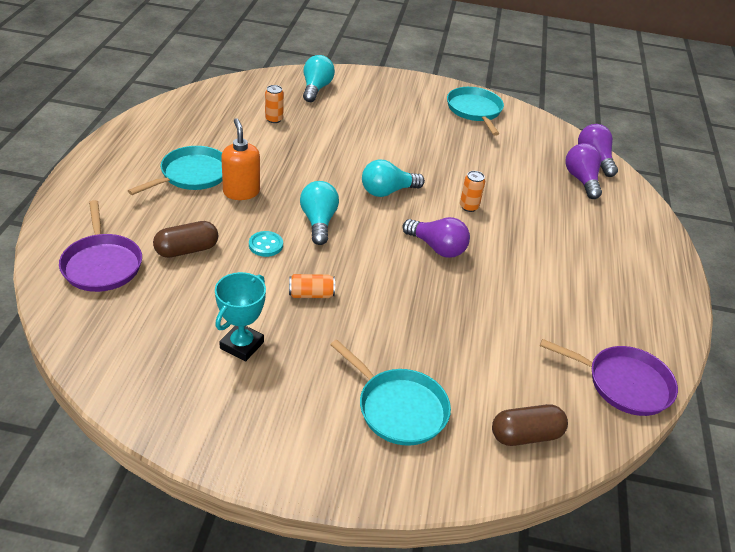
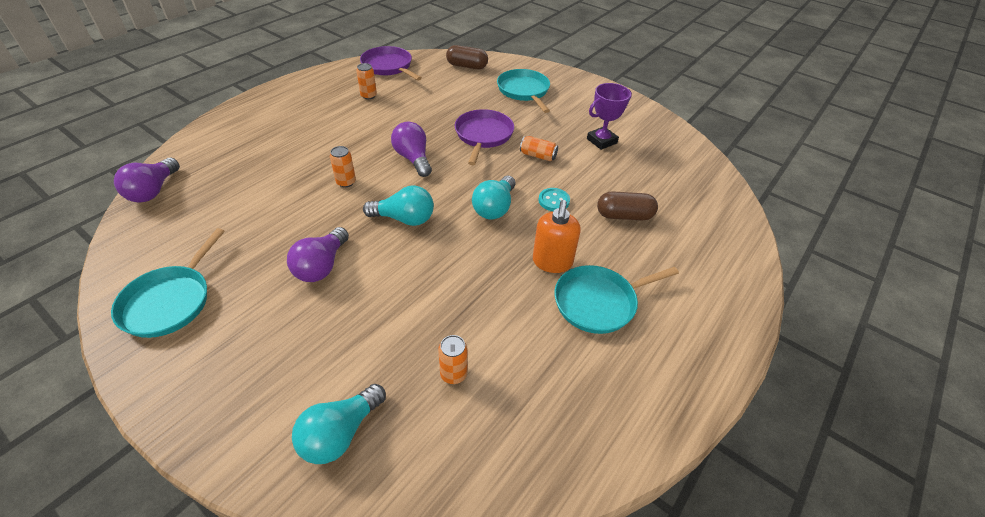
camera: 150 degrees left, 5 degrees up
(102, 264) = (700, 223): purple pan -> purple pan (483, 135)
(242, 345) = (601, 141): turquoise trophy -> purple trophy
(578, 316) = (368, 96): none -> orange can
(581, 180) = (206, 175): purple light bulb -> purple light bulb (322, 266)

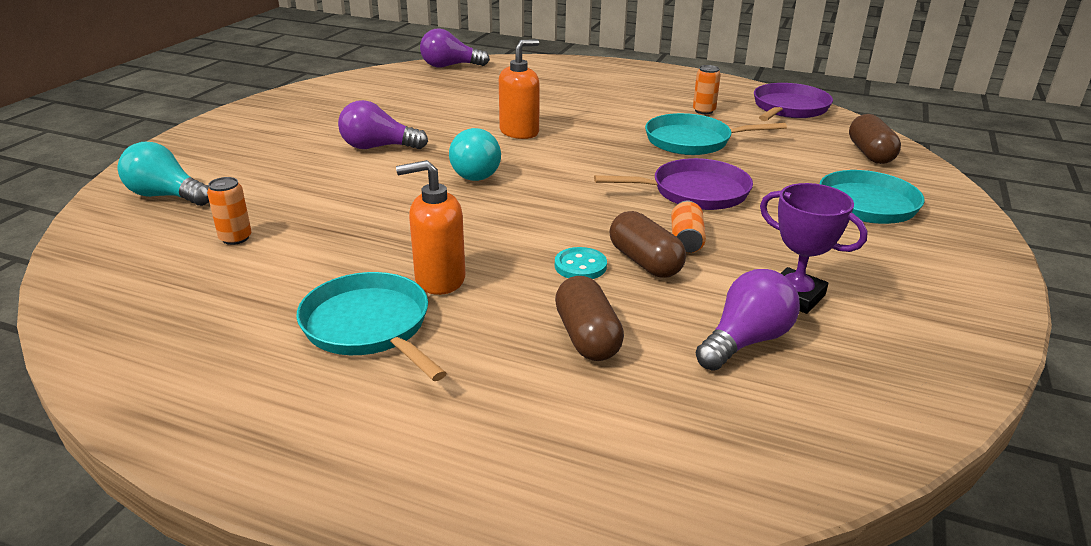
camera: 75 degrees right, 15 degrees down
(170, 301) = (314, 103): turquoise pan -> turquoise pan (692, 141)
(346, 182) = (519, 132): orange can -> orange soap dispenser
(413, 159) = (595, 157): purple light bulb -> purple light bulb (746, 341)
(494, 208) = (532, 223): turquoise light bulb -> none
(556, 176) = (645, 262): none -> brown capsule

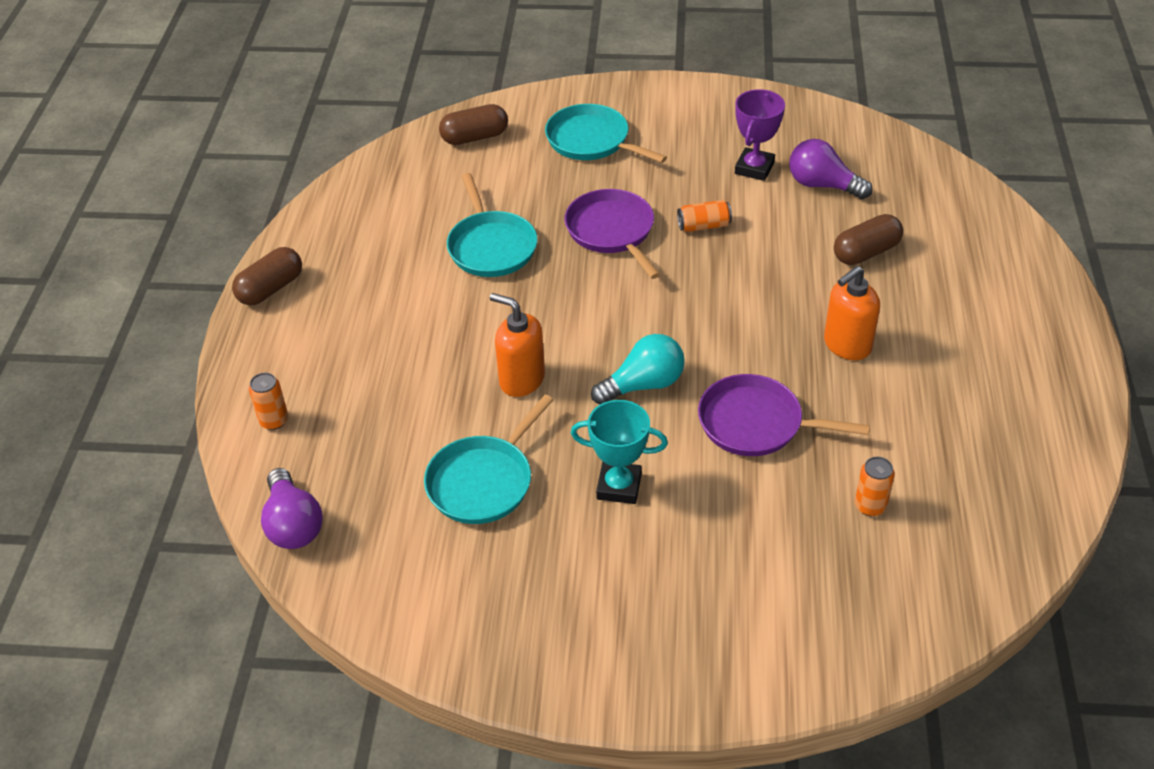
camera: 105 degrees left, 15 degrees up
(166, 196) = (830, 615): turquoise light bulb -> none
(369, 326) = (929, 361): turquoise pan -> turquoise pan (483, 482)
(378, 147) = (619, 486): purple light bulb -> turquoise trophy
(439, 279) = (847, 345): orange soap dispenser -> orange soap dispenser turned 75 degrees clockwise
(580, 266) = (778, 274): turquoise button -> none
(645, 262) = (751, 242): brown capsule -> brown capsule (270, 289)
(704, 111) = (397, 249): orange can -> orange can (274, 420)
(789, 108) = (367, 190): purple pan -> purple pan (756, 423)

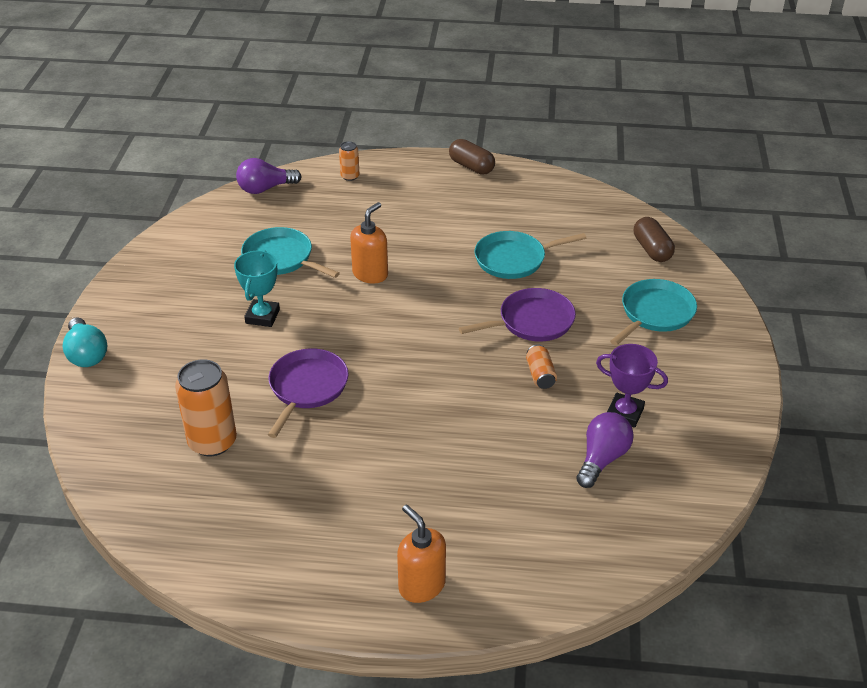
camera: 90 degrees right, 5 degrees down
(643, 385) = (356, 332): turquoise light bulb -> turquoise light bulb (86, 354)
(847, 345) = (384, 449): orange soap dispenser -> orange soap dispenser (421, 585)
(866, 252) = (503, 478): brown capsule -> none
(870, 506) = (212, 442): orange can -> orange can, size x1.99

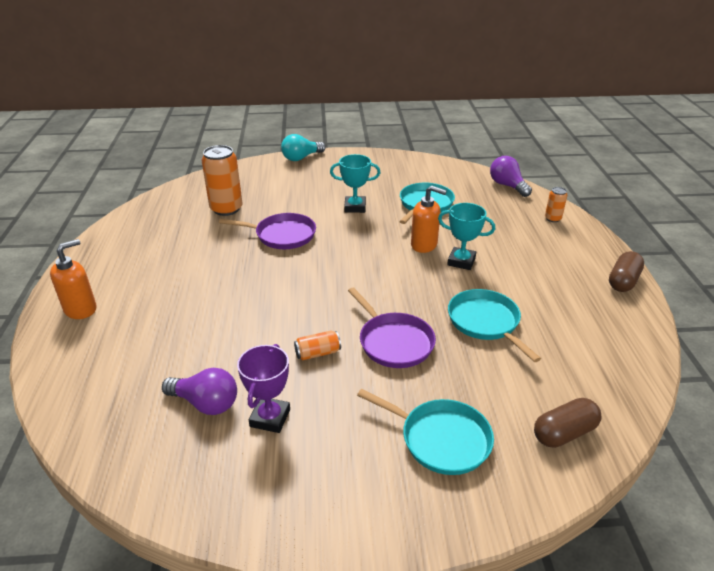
camera: 80 degrees right, 5 degrees down
(410, 254) = (461, 261): none -> turquoise trophy

